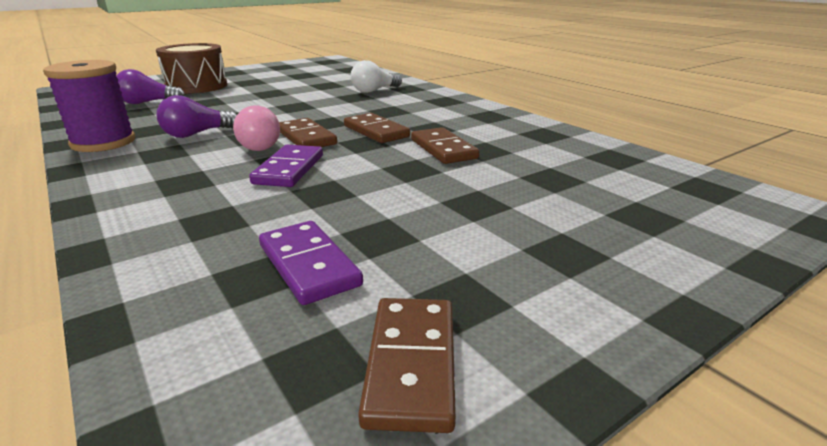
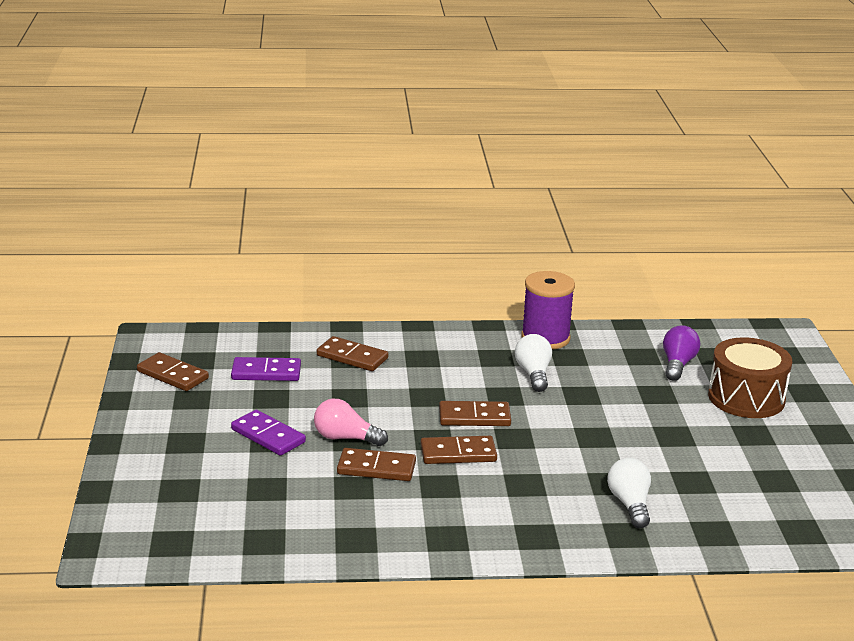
camera: 120 degrees right, 0 degrees up
(196, 134) = (534, 374): purple light bulb -> white light bulb
(208, 218) = (352, 357): none -> brown domino
(260, 145) = (474, 394): pink light bulb -> pink light bulb (345, 438)
(289, 169) = (404, 394): purple domino -> purple domino (268, 436)

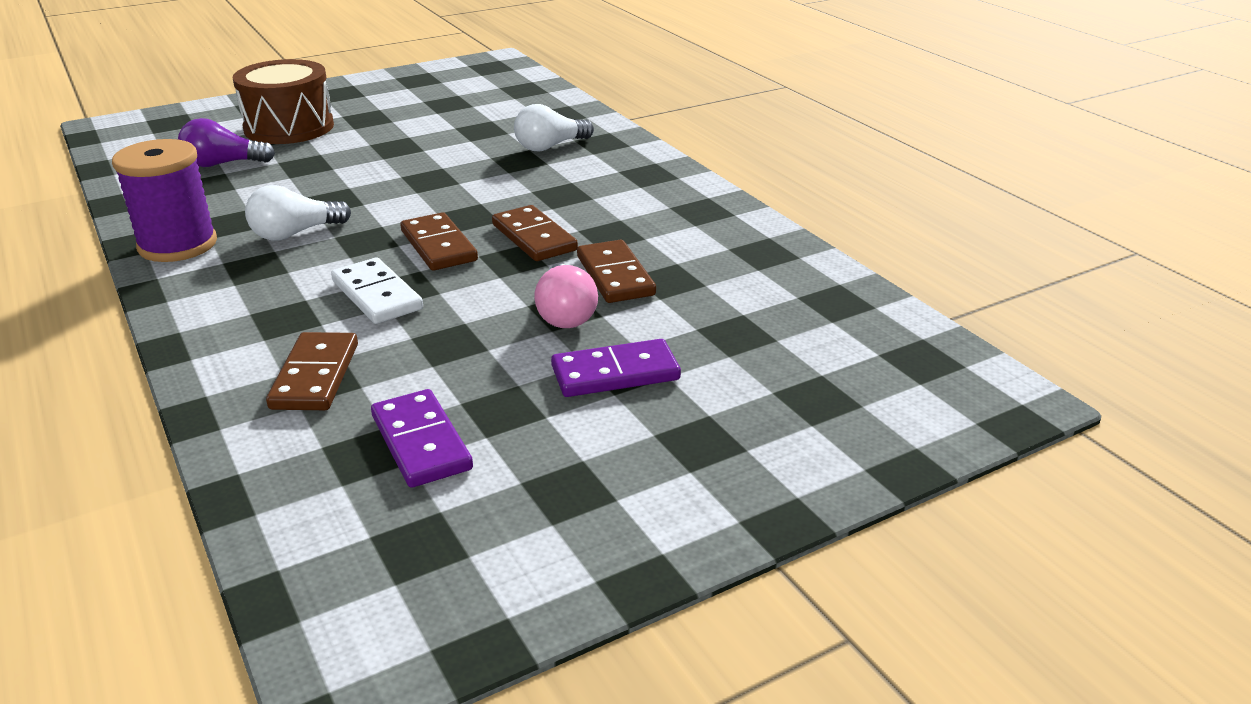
camera: 115 degrees left, 5 degrees up
(173, 375) = (501, 550): brown domino -> none
(268, 436) = (615, 373): purple domino -> purple domino turned 60 degrees clockwise
(424, 386) = (377, 295): none -> white domino

